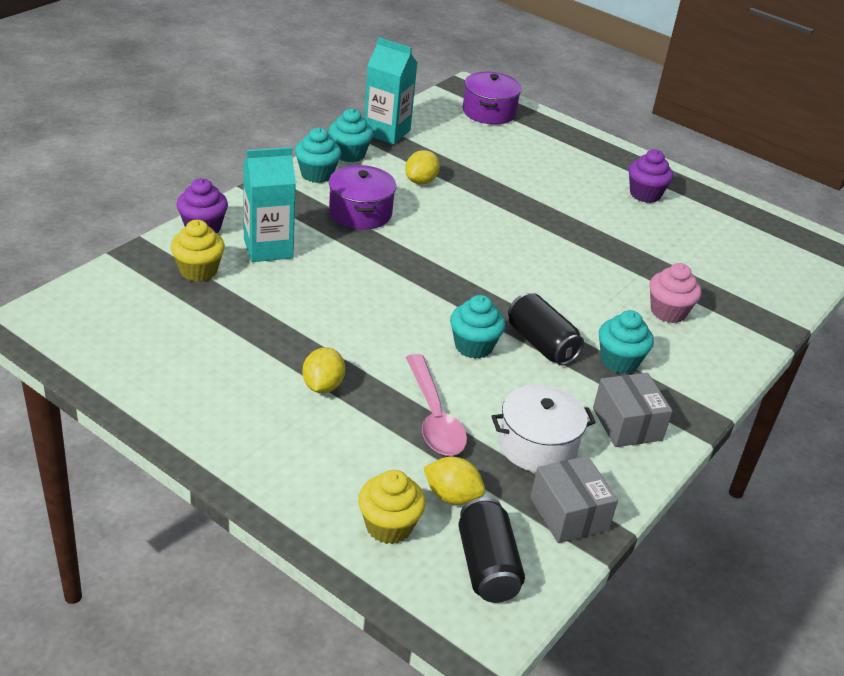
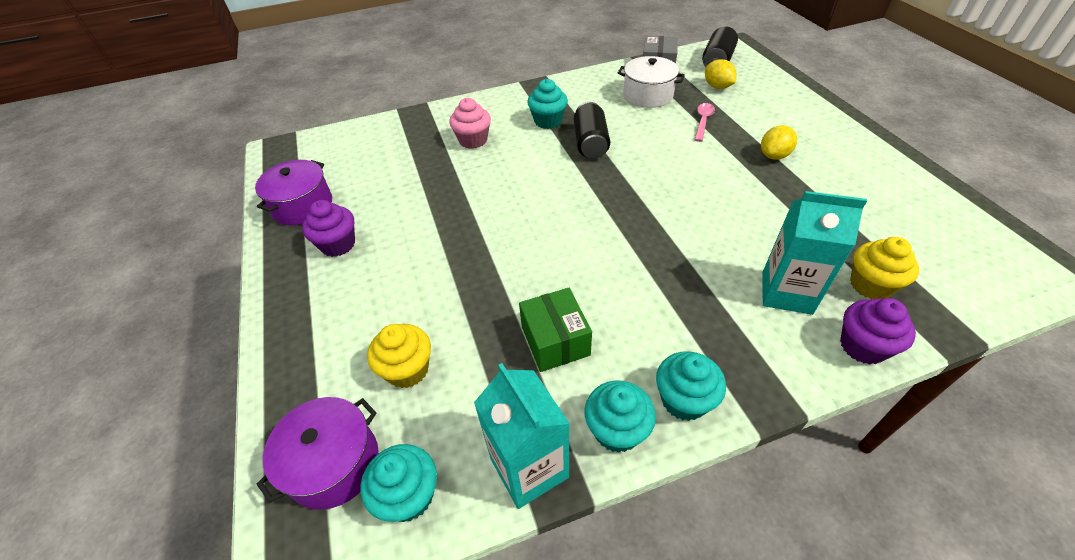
camera: 140 degrees left, 10 degrees up
(360, 213) = (659, 312): purple pot -> purple pot (302, 206)
(389, 526) = (761, 83): yellow cupcake -> yellow cupcake (407, 369)
(421, 181) = (555, 341): yellow lemon -> green box
(434, 417) = (703, 121): pink spoon -> pink spoon, size x0.61
(473, 346) = (642, 153): turquoise cupcake -> turquoise cupcake (409, 495)
(627, 424) = (583, 92): grey box -> none

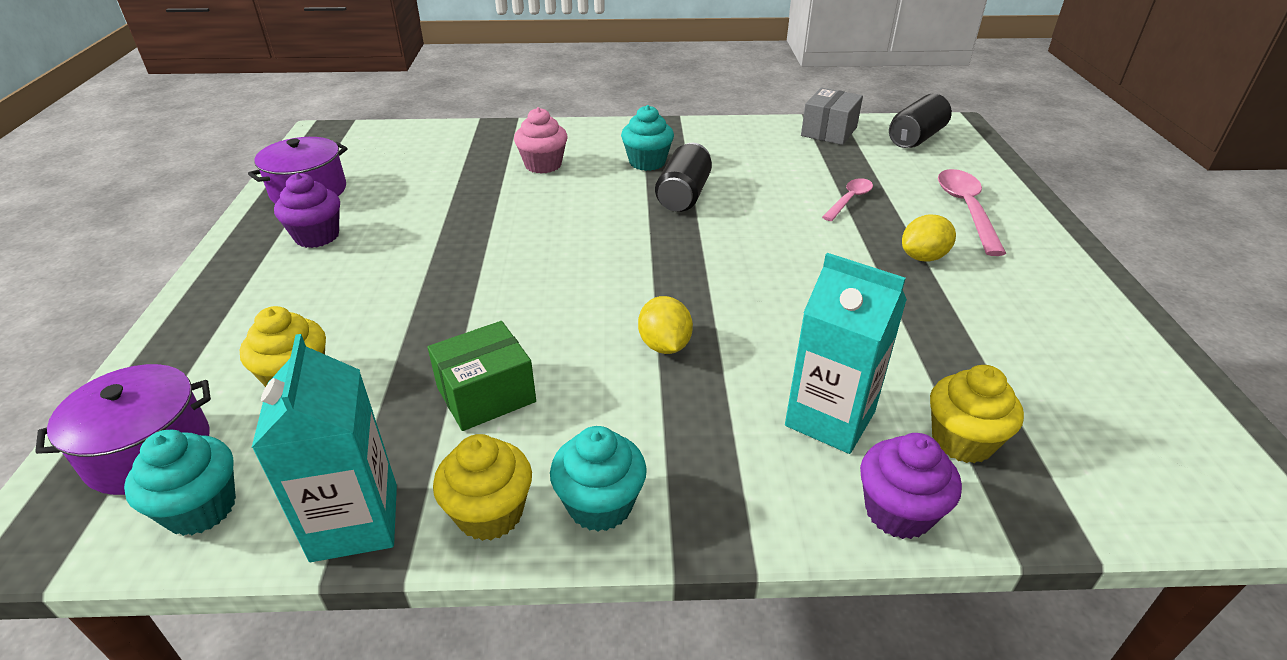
camera: 15 degrees right, 10 degrees down
(555, 341) = (486, 394): green box -> green box turned 60 degrees clockwise
(617, 430) = (490, 513): turquoise cupcake -> yellow cupcake
(648, 95) = (795, 158): white pot -> none
(717, 87) = (897, 165): yellow lemon -> yellow lemon (664, 345)
(779, 112) = (966, 210): none -> pink spoon

